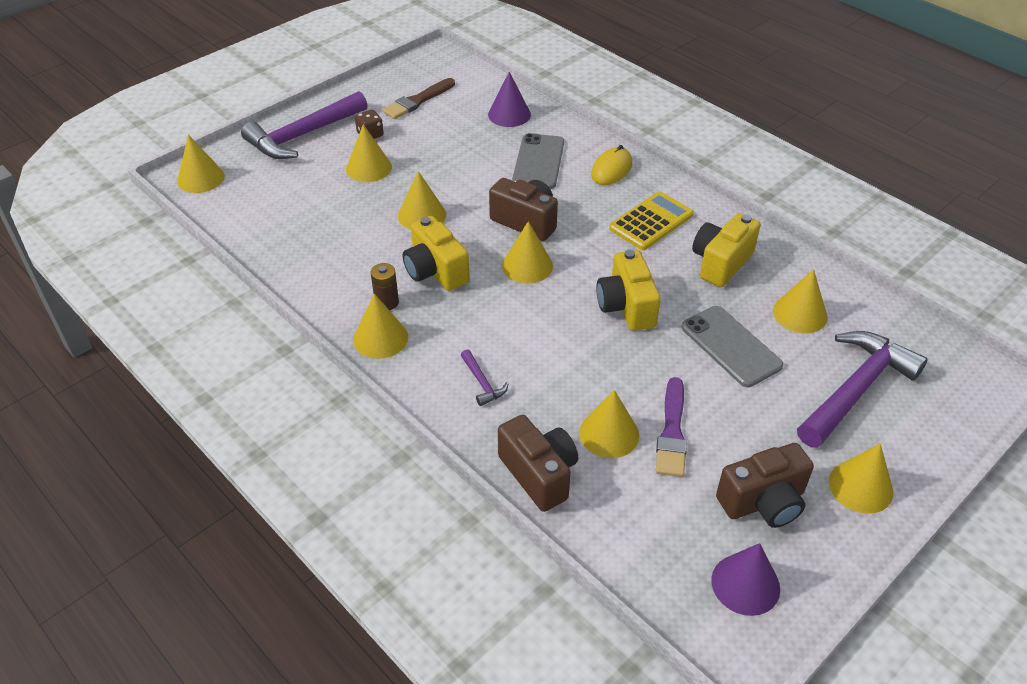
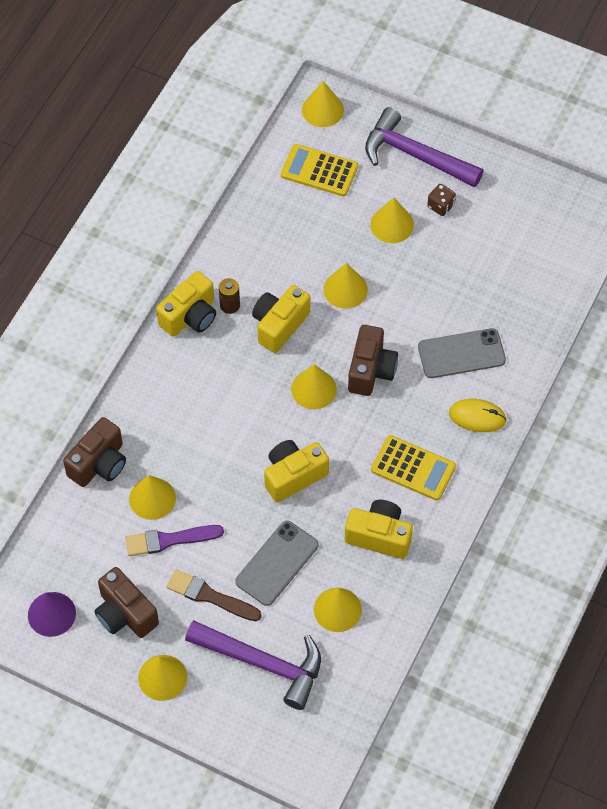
camera: 70 degrees right, 15 degrees up
(270, 198) = (319, 171): none -> yellow calculator
(380, 338) = (190, 316): yellow cone -> yellow camera
(417, 101) = (512, 222): brown brush -> brown brush (210, 596)
(482, 383) = (170, 400): purple hammer -> none
(509, 114) = (526, 306): purple cone -> none

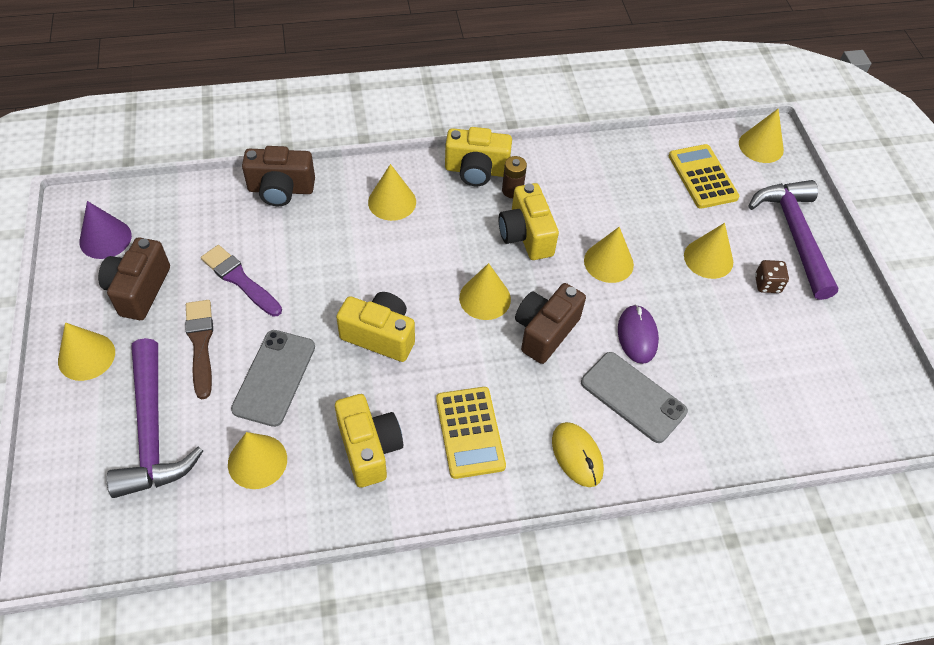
camera: 50 degrees right, 5 degrees down
(152, 498) = (274, 244): yellow cone -> yellow cone (392, 202)
(277, 563) = (274, 377): grey phone -> grey phone turned 75 degrees counterclockwise
(279, 325) = (526, 235): yellow camera -> yellow camera turned 105 degrees counterclockwise
(371, 370) = (545, 331): brown camera -> brown camera turned 150 degrees clockwise
(418, 316) = (637, 335): none -> purple mouse

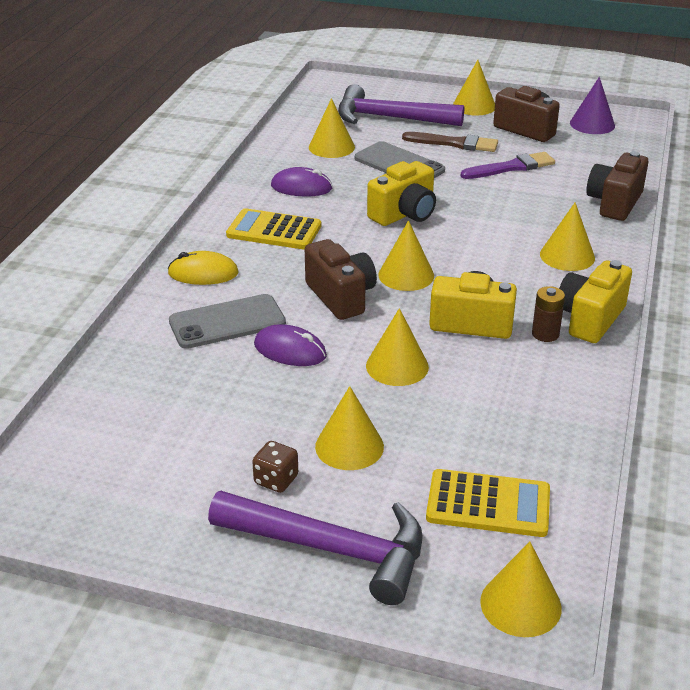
camera: 120 degrees right, 20 degrees down
(369, 448) = (301, 187): yellow camera -> purple mouse

